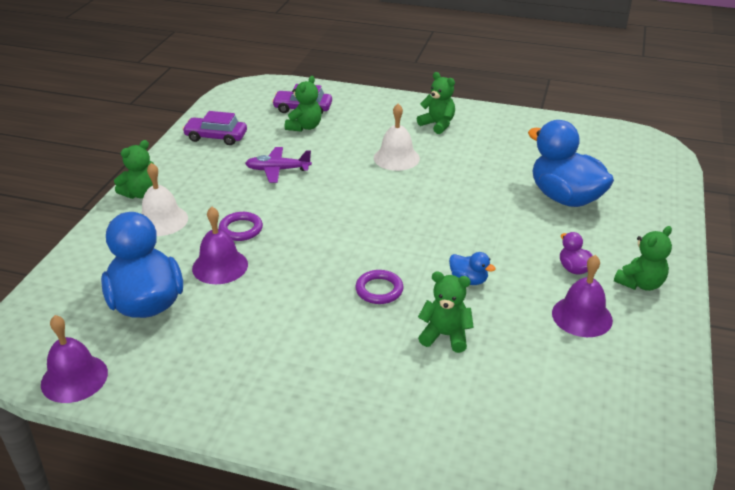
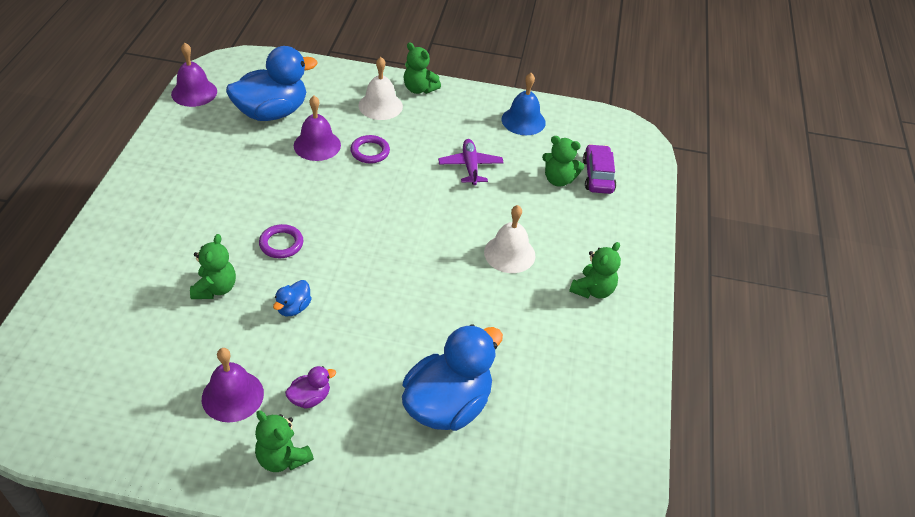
camera: 80 degrees right, 10 degrees up
(216, 137) = (523, 121): purple car -> blue bell

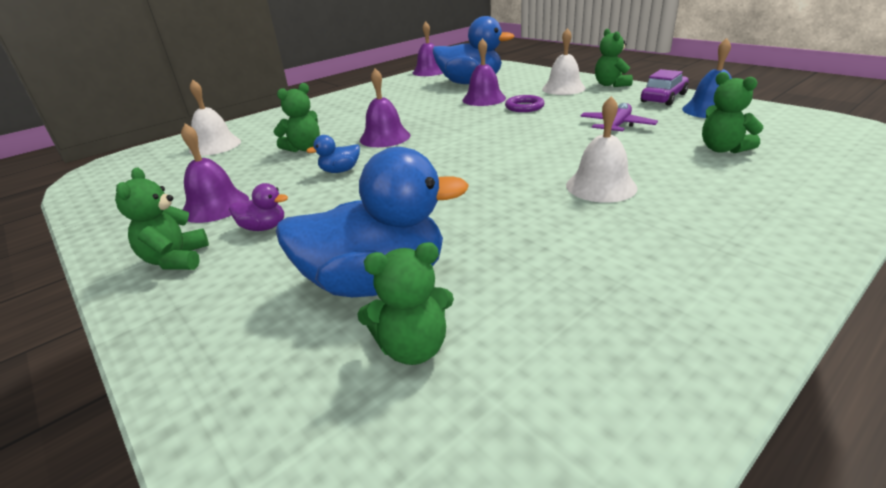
camera: 45 degrees right, 15 degrees down
(99, 319) = (215, 146): none -> white bell
(281, 244) = (385, 137): purple ring -> purple bell
(593, 290) = (698, 242): green teddy bear -> green teddy bear (413, 347)
(598, 176) = (786, 155): purple car -> purple car (663, 98)

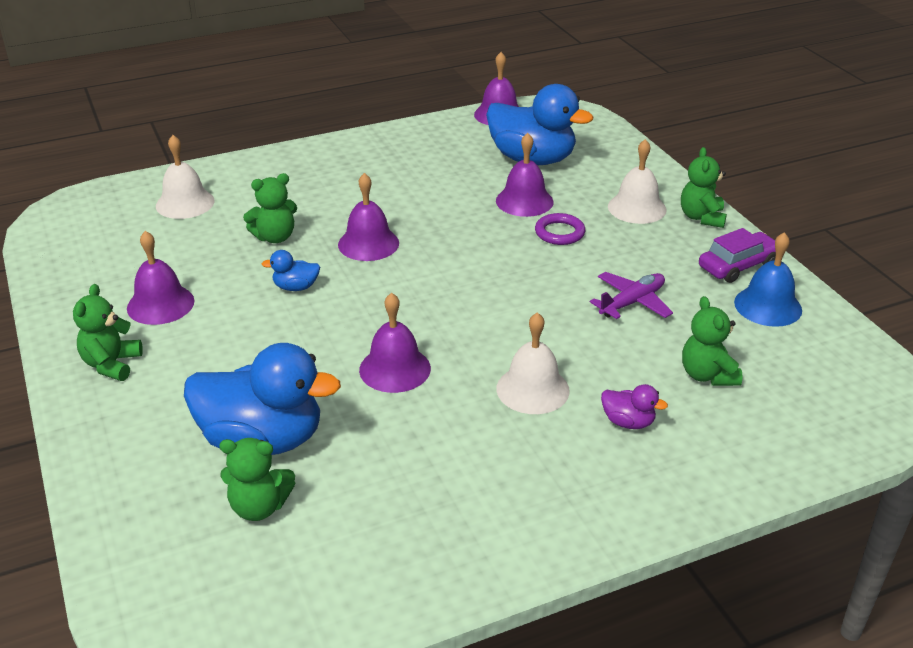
camera: 15 degrees right, 5 degrees up
(264, 227) = (195, 347): purple duck -> purple duck (628, 422)
(468, 200) = (395, 369): none -> purple bell

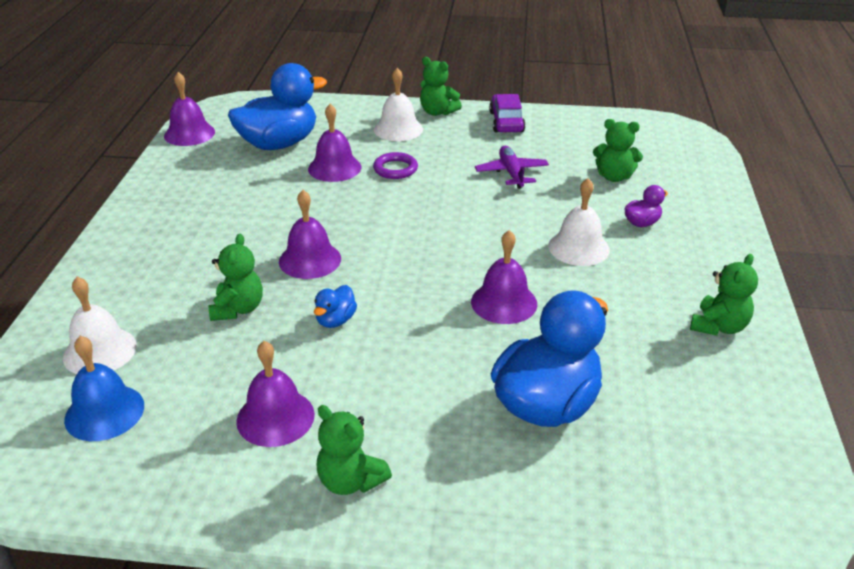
camera: 60 degrees left, 0 degrees up
(259, 507) = (635, 431): green teddy bear -> green teddy bear (718, 326)
(768, 306) = (559, 130): blue bell -> blue bell (104, 412)

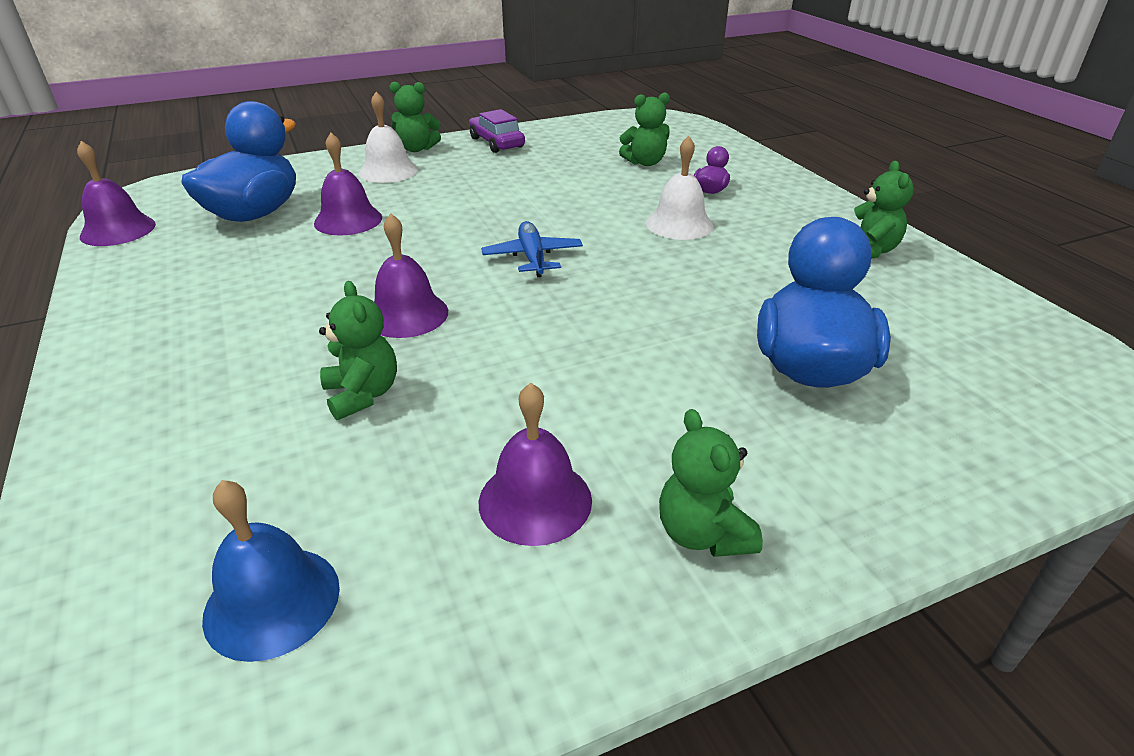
camera: 30 degrees left, 0 degrees up
(100, 351) = (192, 520): white bell -> none
(335, 320) = (501, 365): blue duck -> none
(350, 480) = (702, 534): green teddy bear -> green teddy bear turned 60 degrees clockwise
(395, 169) = (421, 205): purple ring -> none
(434, 241) = (532, 257): none -> blue plane
(504, 302) = (663, 290): purple bell -> none
(511, 173) = (547, 181): purple plane -> none

